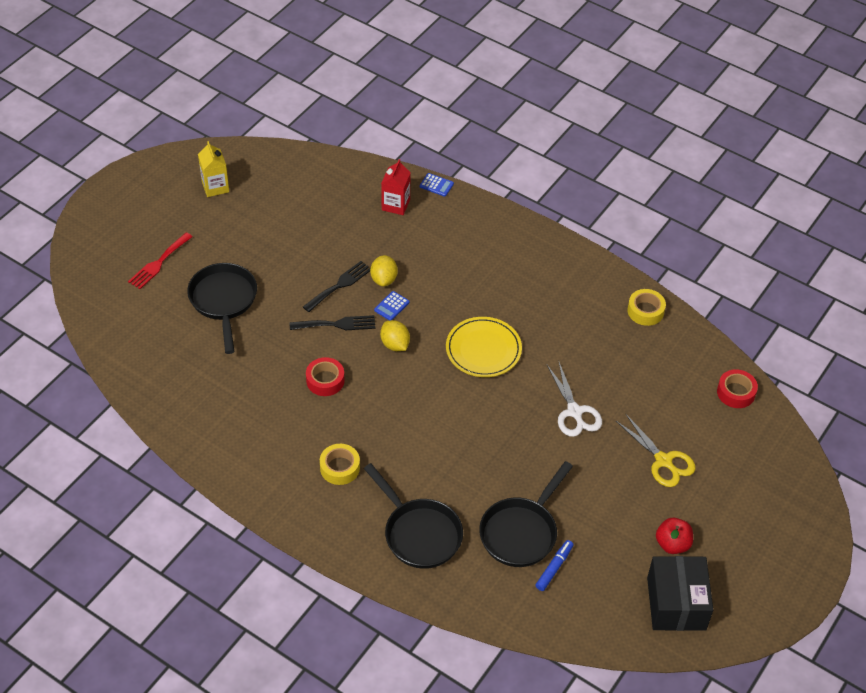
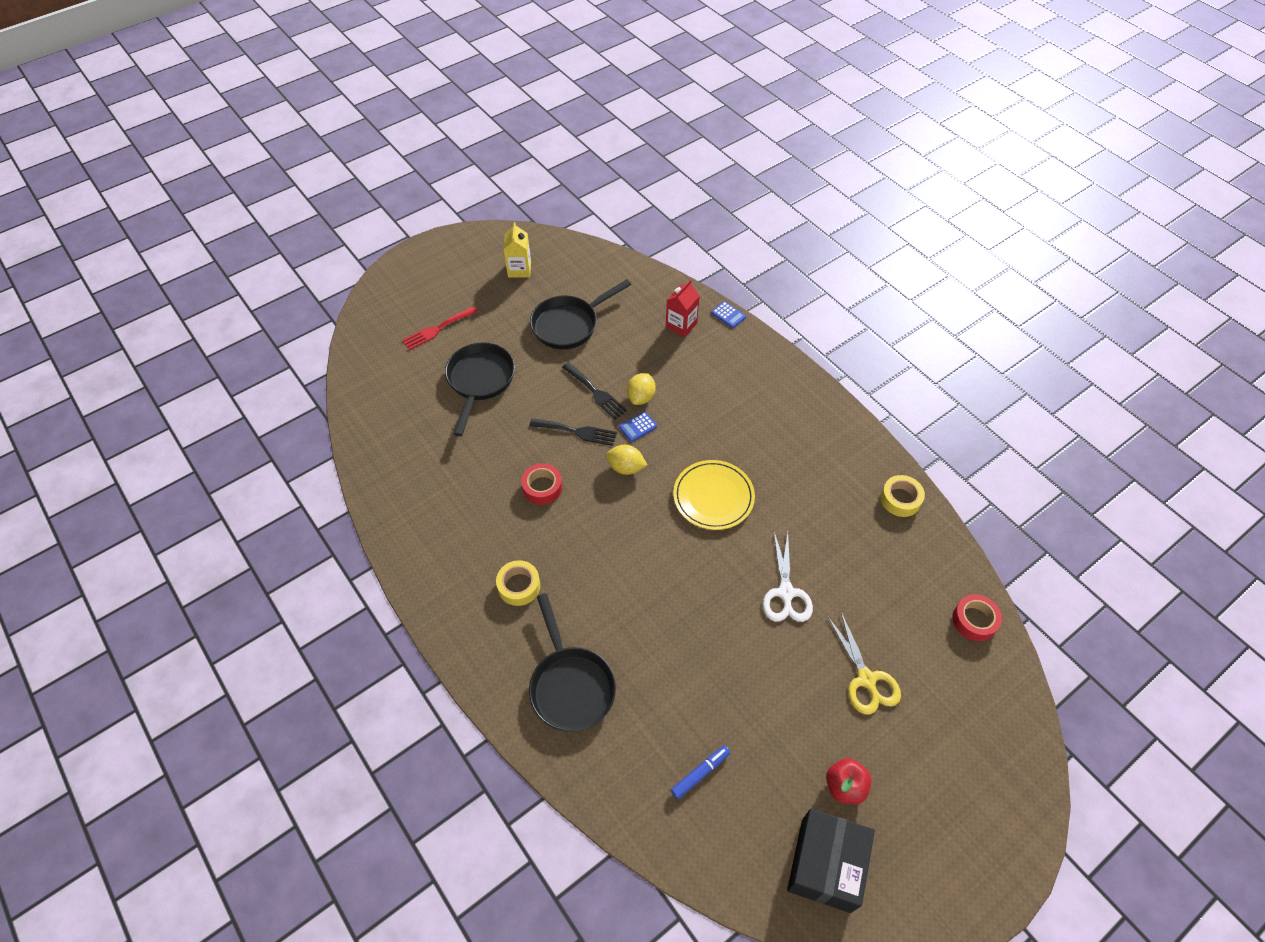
camera: 20 degrees right, 5 degrees up
(339, 285) = (595, 392): black fork -> black fork turned 75 degrees clockwise
(395, 344) = (626, 467): yellow lemon -> yellow lemon turned 60 degrees counterclockwise
(521, 532) = (679, 717): black pan -> black pan (569, 325)

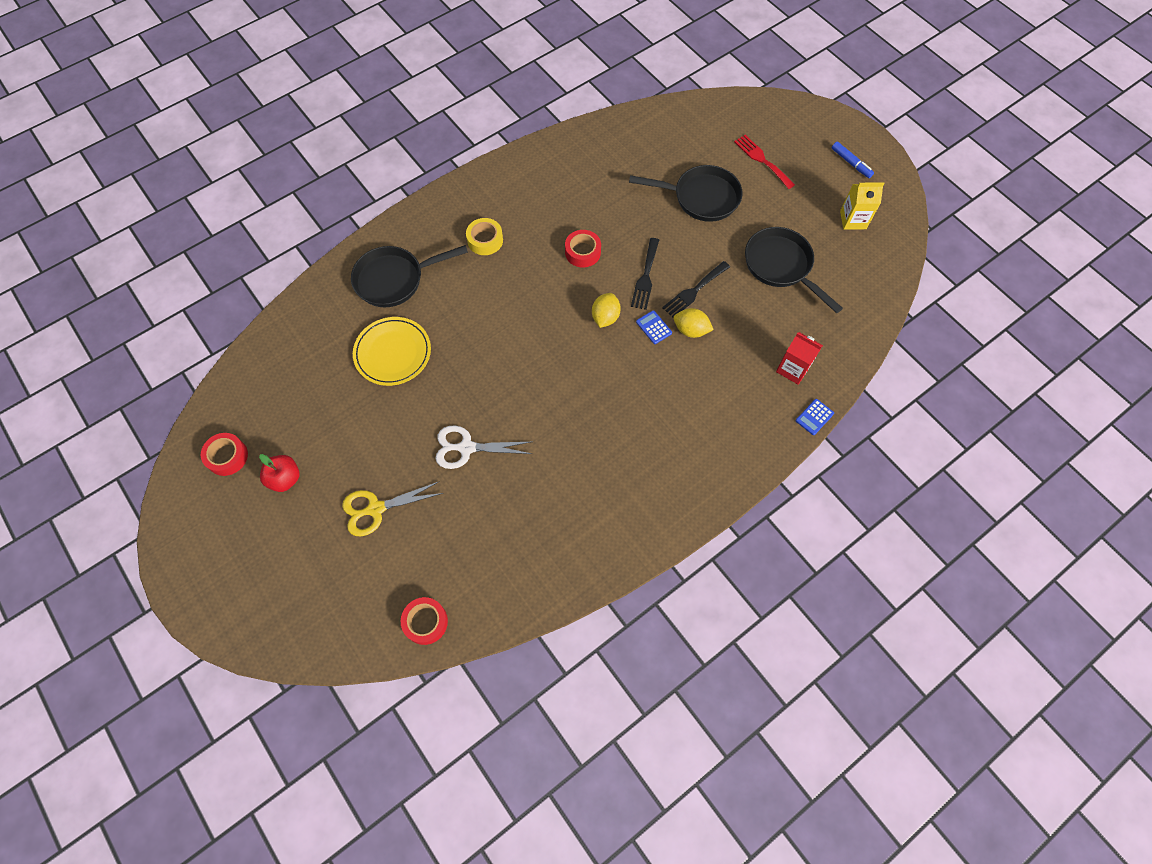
camera: 90 degrees right, 10 degrees up
(700, 773) = (312, 370): blue marker -> blue marker (851, 163)
(713, 497) = (572, 391): yellow plate -> yellow plate (393, 353)
(825, 865) = (227, 456): black box -> red tape
(900, 499) = (569, 571): yellow tape -> none

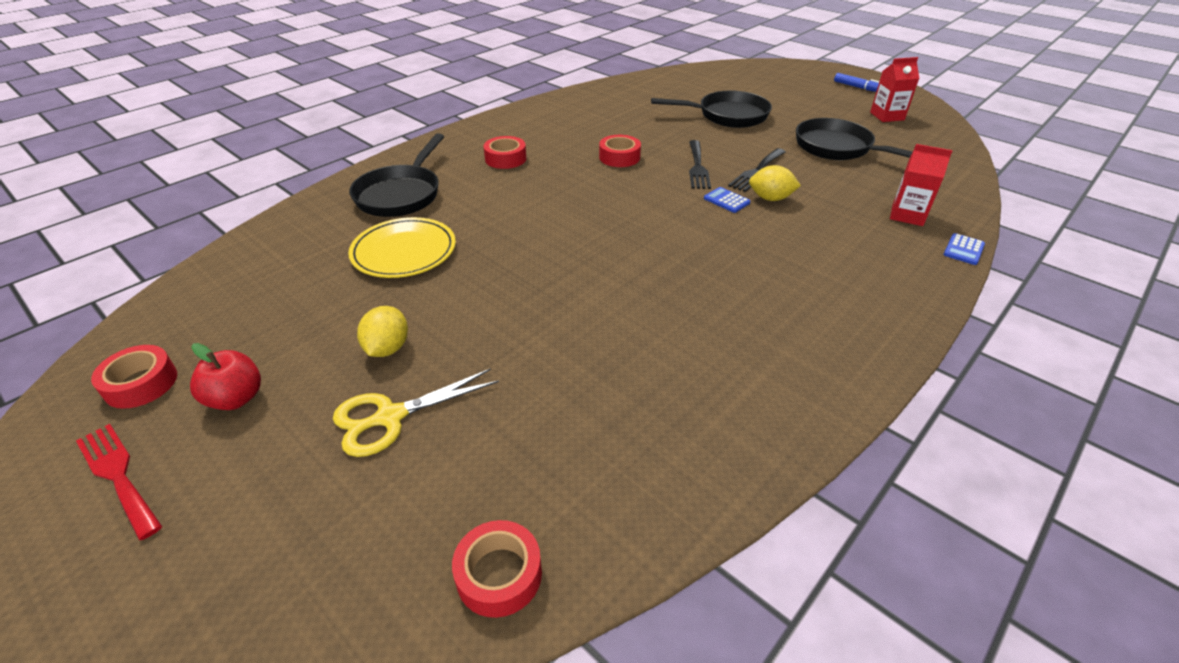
camera: 10 degrees left, 25 degrees down
(395, 279) = (401, 194): black pan -> black pan turned 45 degrees counterclockwise
(466, 448) = (523, 329): white scissors -> none
(485, 240) = (505, 159): yellow tape -> red tape
(605, 317) = (666, 198): yellow lemon -> yellow lemon (387, 348)
(762, 160) = (773, 92): red fork -> red fork (118, 475)
(853, 220) = (887, 116): yellow carton -> red carton

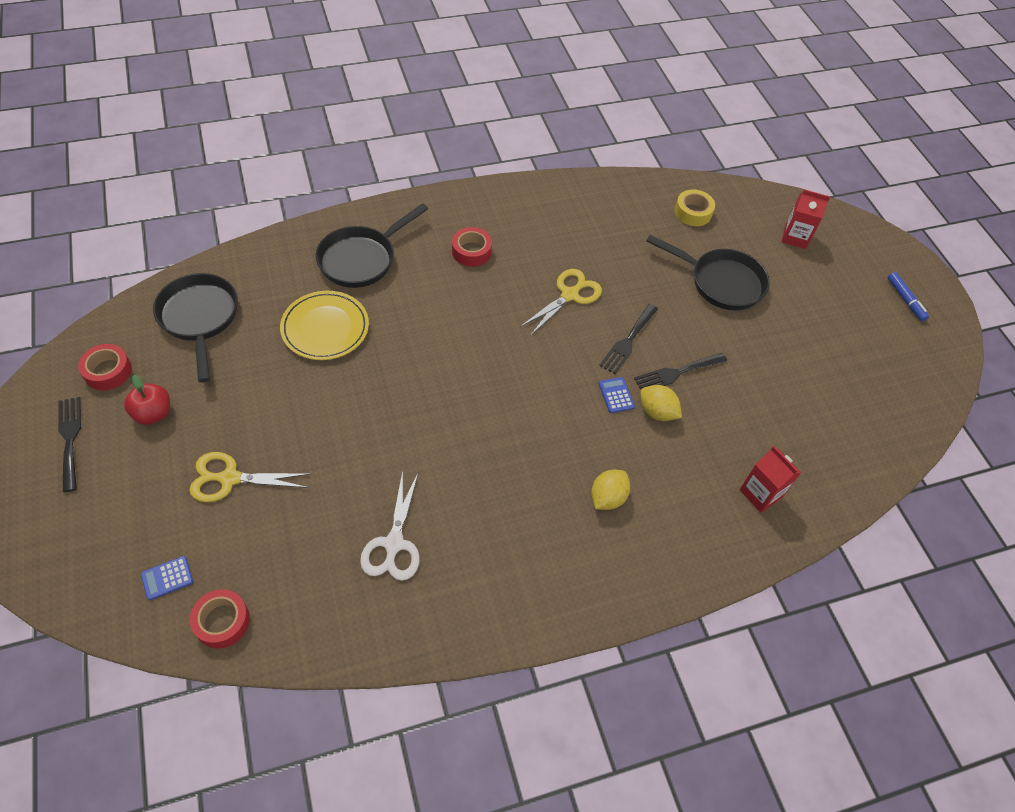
camera: 25 degrees right, 15 degrees up
(118, 475) = (70, 439): red fork -> black fork
(387, 348) = (260, 419): yellow lemon -> yellow lemon (607, 497)
(619, 157) = (569, 295): red tape -> yellow scissors
(640, 389) = (394, 544): none -> white scissors
(663, 89) = (693, 212): none -> yellow tape
(838, 148) = (786, 379): black pan -> black pan (200, 318)
(887, 116) = (888, 358): red carton -> red carton (795, 237)
(963, 250) = (767, 556): blue calculator -> blue calculator (167, 578)

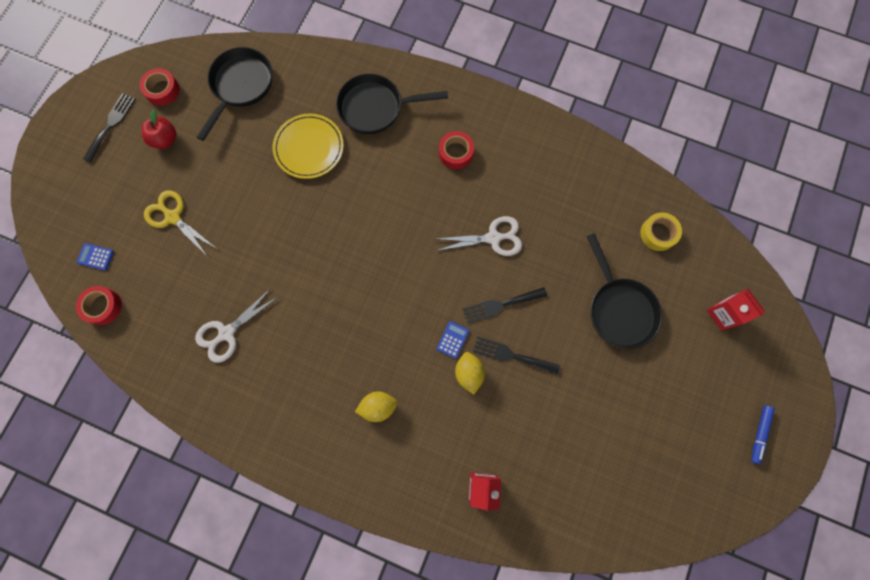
camera: 45 degrees right, 20 degrees up
(569, 295) = (493, 238): yellow scissors -> white scissors

